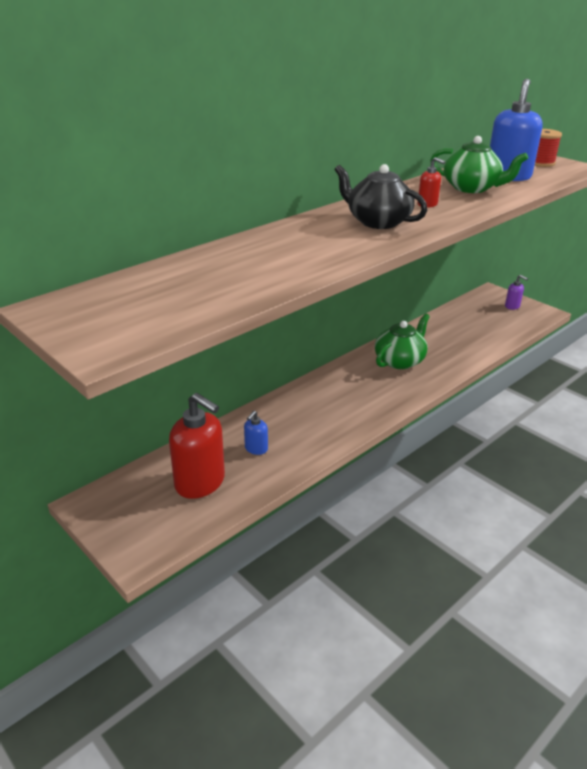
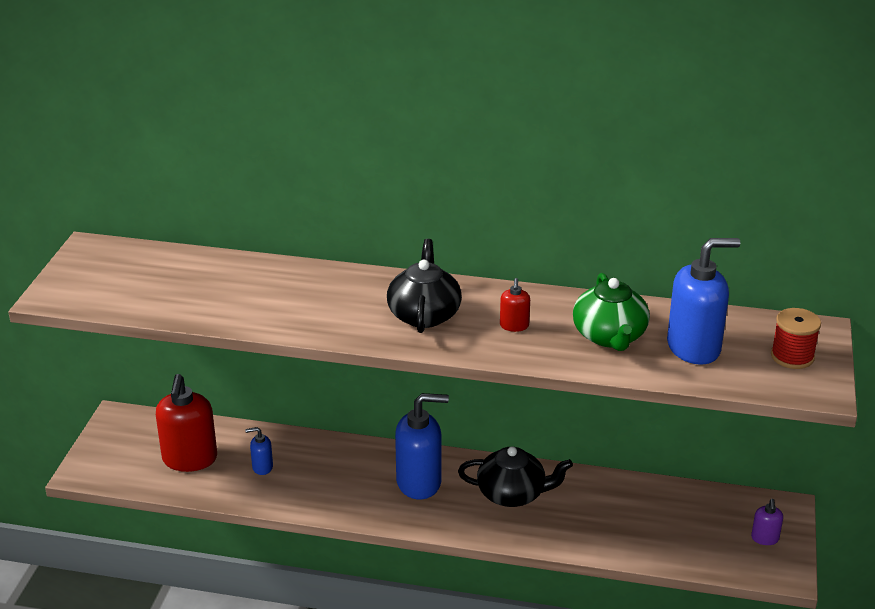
camera: 55 degrees right, 0 degrees up
(351, 388) = (419, 482): none -> blue soap dispenser
(400, 360) = (512, 494): green teapot -> black teapot

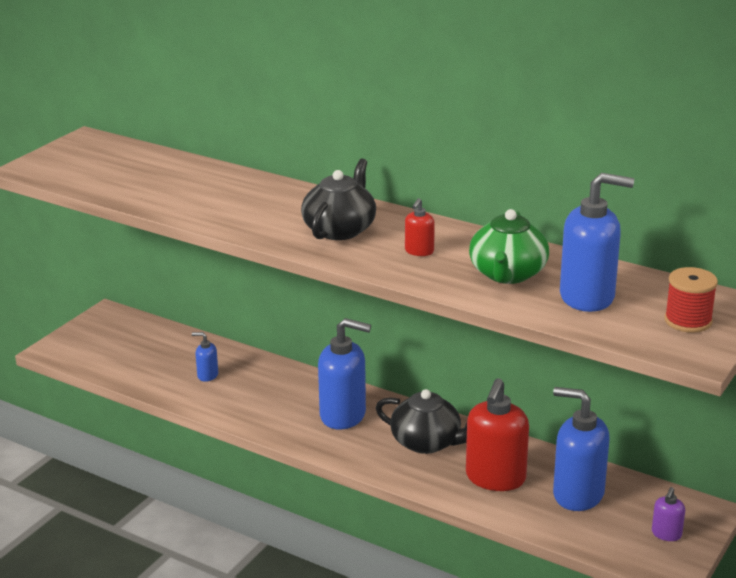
camera: 20 degrees right, 5 degrees down
(190, 459) = (148, 357): red soap dispenser -> red soap dispenser (495, 478)
(671, 516) = (577, 494): none -> blue soap dispenser

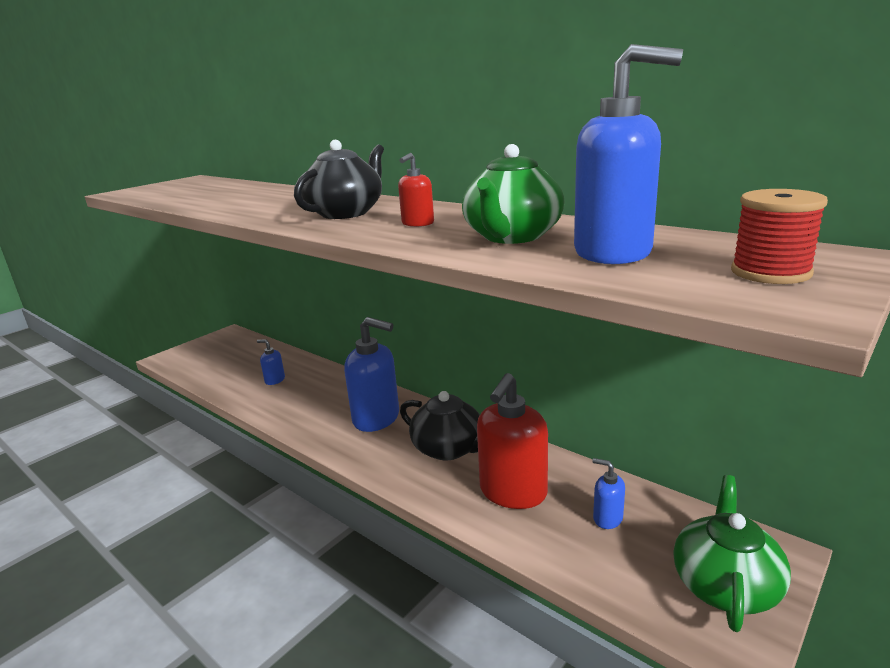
camera: 10 degrees right, 5 degrees down
(577, 494) = (607, 518): blue soap dispenser -> blue soap dispenser, size x0.47
(666, 534) = (725, 584): purple soap dispenser -> green teapot

